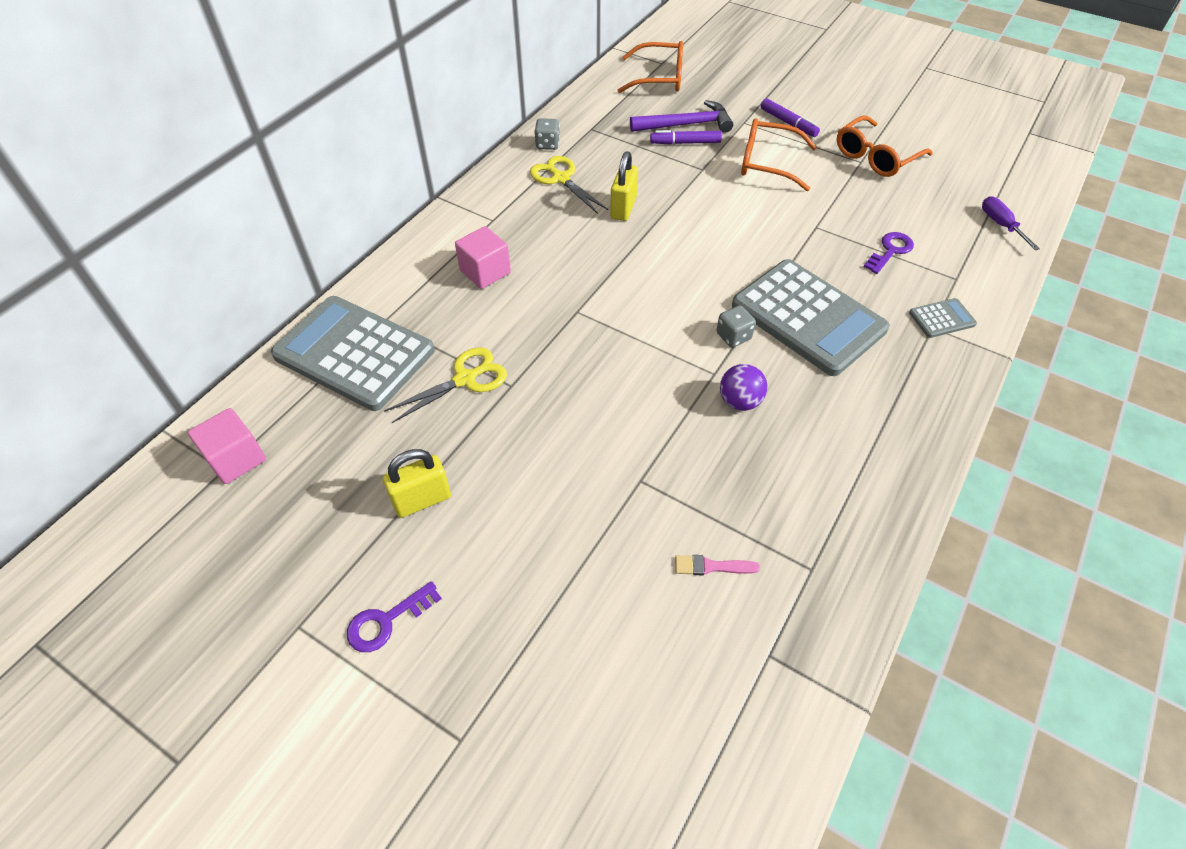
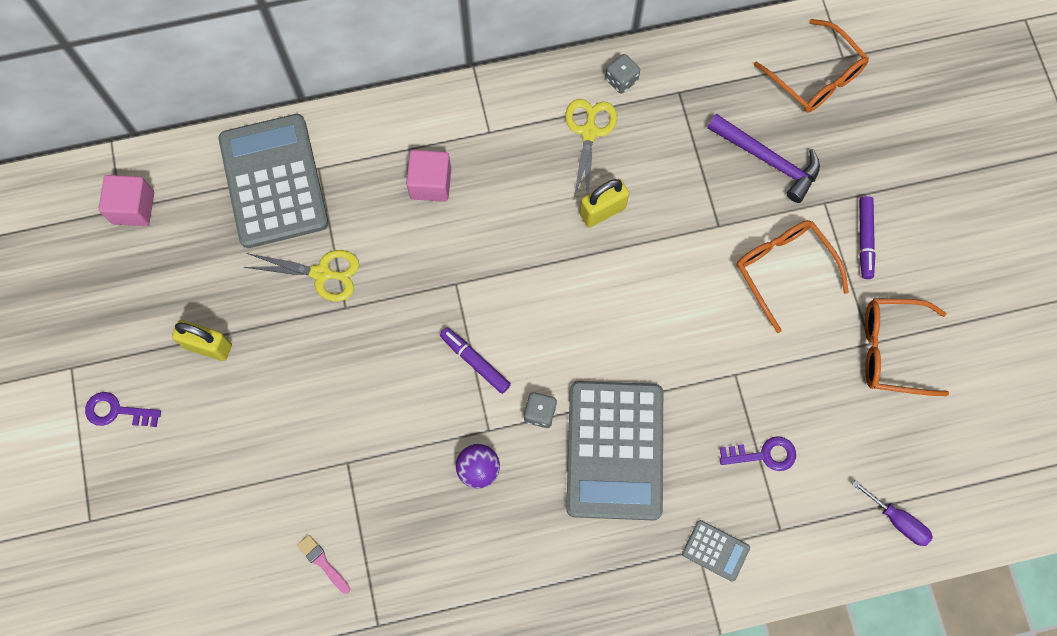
camera: 45 degrees right, 20 degrees up
(685, 143) = (741, 181): purple marker -> purple marker (475, 362)
(1000, 225) = (897, 520): purple screwdriver -> purple screwdriver turned 105 degrees clockwise

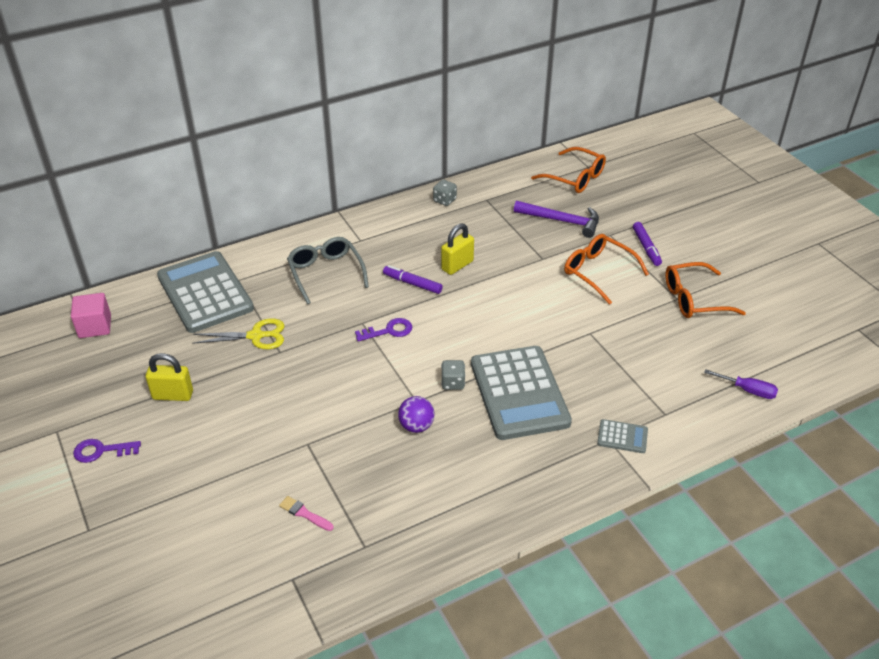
camera: 15 degrees left, 30 degrees down
(430, 183) = (326, 273): pink cube -> grey glasses
(475, 362) = (392, 363): purple marker -> purple marker (412, 283)
(589, 132) = (432, 228): yellow scissors -> none
(763, 454) = (632, 373): purple key -> purple key (388, 331)

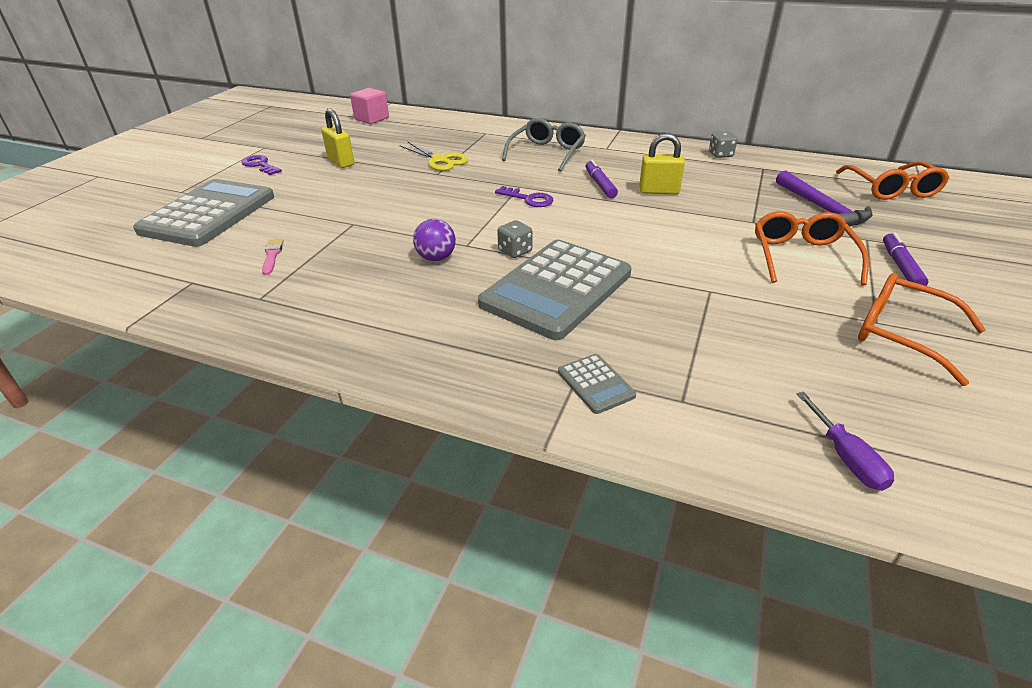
camera: 50 degrees right, 5 degrees down
(205, 293) = (455, 130): grey calculator -> grey calculator (208, 214)
(646, 247) = (900, 266): purple marker -> purple marker turned 150 degrees clockwise

